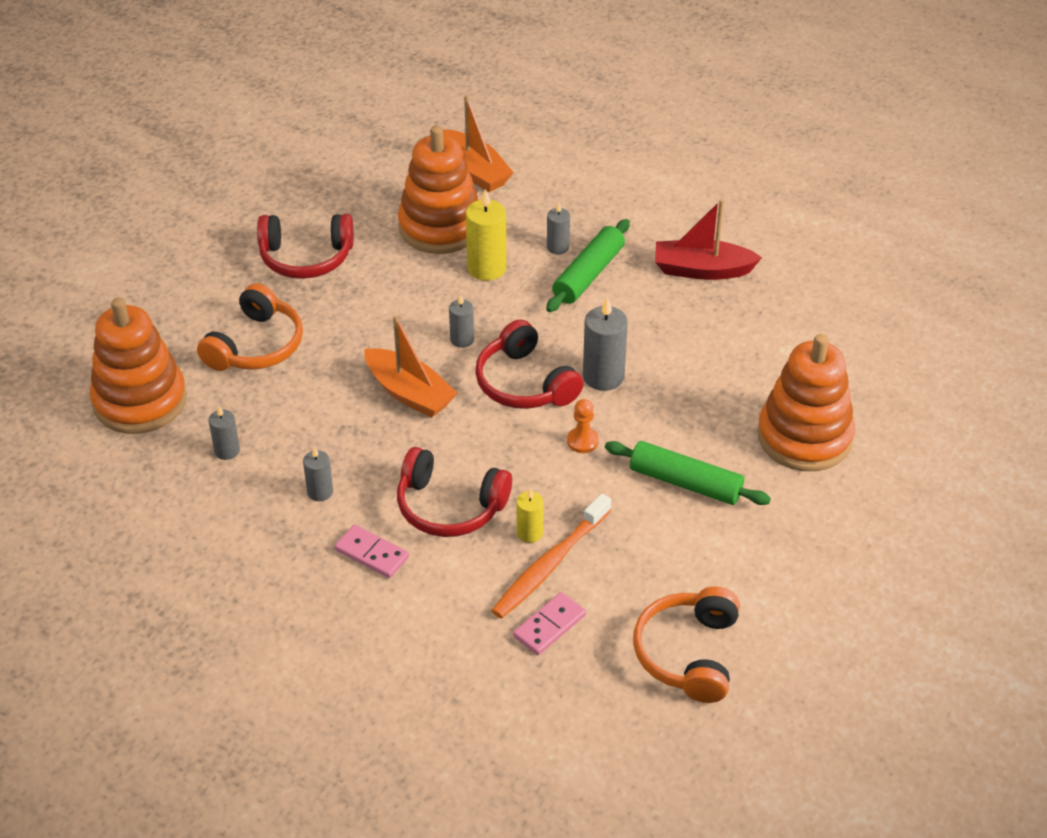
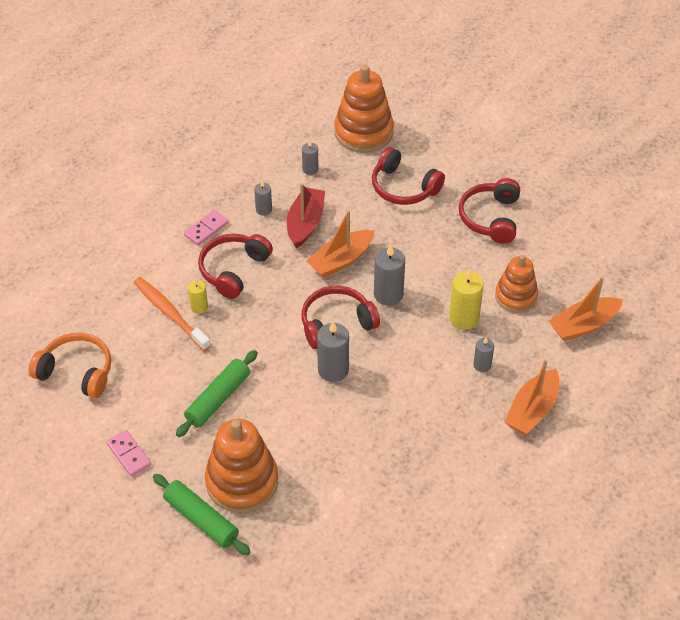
camera: 100 degrees right, 5 degrees up
(256, 345) = (403, 187): orange headphones -> red headphones
(440, 227) = (516, 296): orange stacking toy -> orange stacking toy, size x0.65
(462, 339) = (388, 294): grey candle -> grey candle, size x1.71
(549, 626) = (122, 306): pink domino -> pink domino (129, 454)
(582, 441) = (272, 347): orange pawn -> none
(588, 274) = (447, 379): green rolling pin -> green rolling pin (201, 519)
(612, 204) = (532, 410): none -> orange boat
(702, 270) = (440, 456): red boat -> red boat (305, 223)

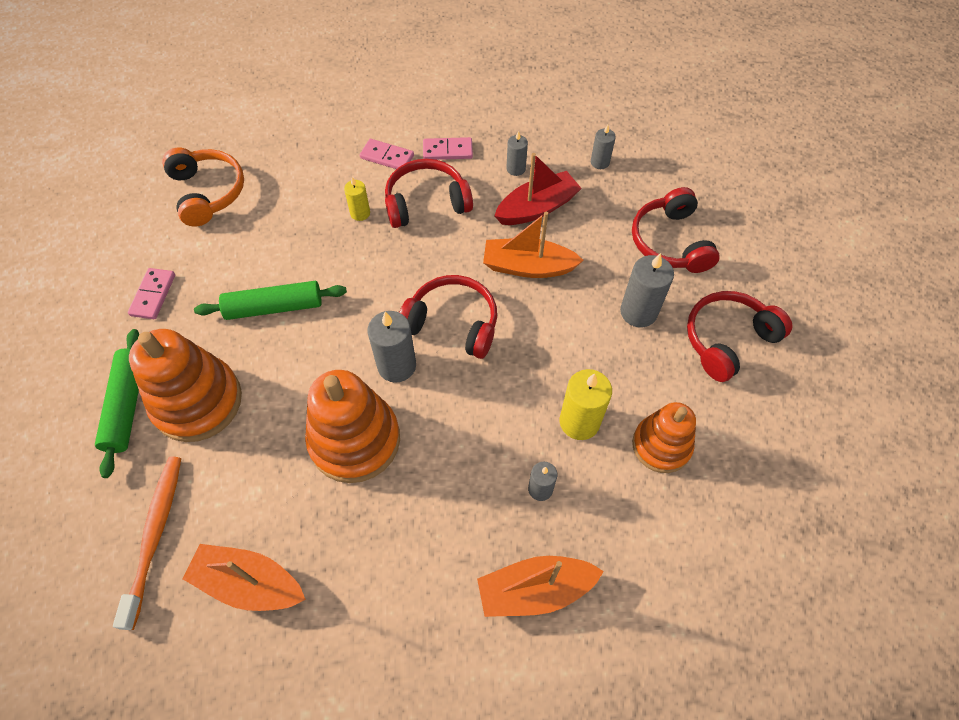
camera: 45 degrees right, 10 degrees up
(170, 313) = (332, 200): orange toothbrush -> orange toothbrush (155, 535)
(171, 261) = (387, 157): none -> pink domino
(363, 132) = (691, 163): orange stacking toy -> orange stacking toy (355, 440)
(388, 294) = (533, 335): grey candle -> grey candle (638, 312)
(583, 325) = (703, 545): orange boat -> orange boat (249, 583)

